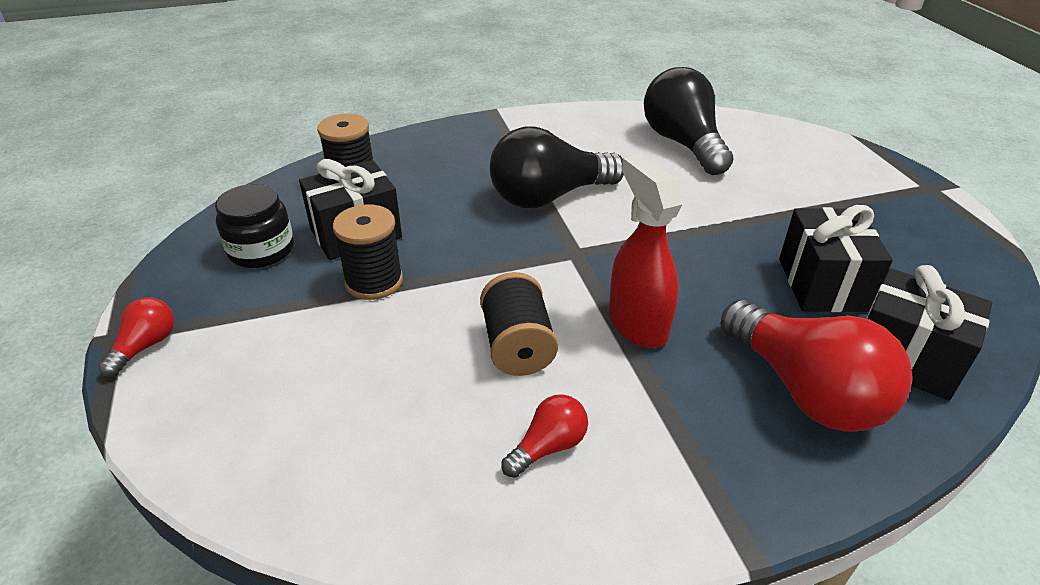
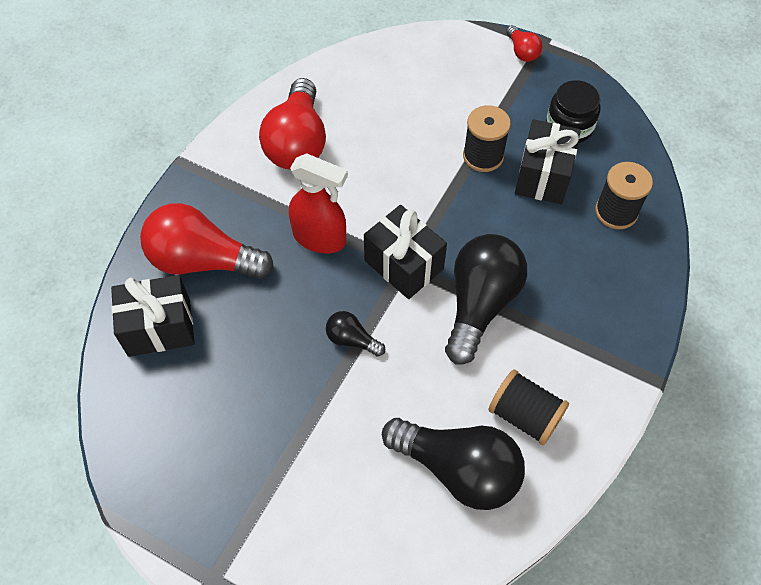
camera: 135 degrees right, 20 degrees up
(517, 346) = (364, 177): black spool -> black spool (524, 415)
(548, 447) = (297, 143): red light bulb -> red light bulb, size x2.13
(689, 237) = (352, 340): none -> black light bulb
(822, 284) = (237, 359): black gift -> black gift (404, 265)

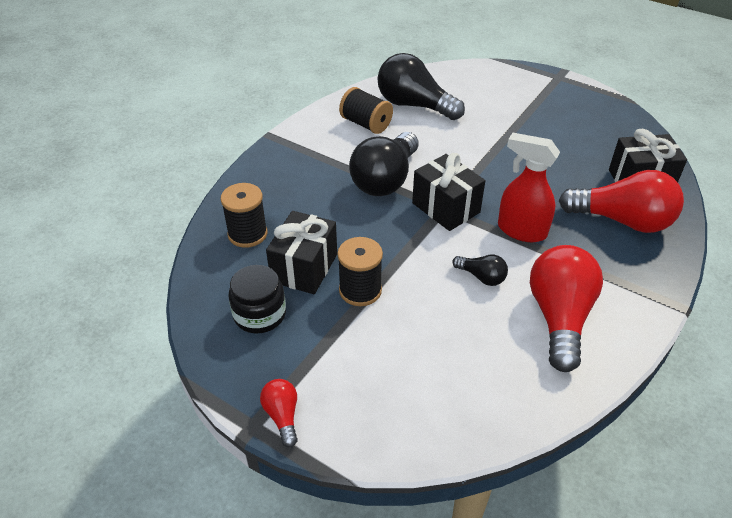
camera: 175 degrees left, 15 degrees down
(352, 340) = (487, 166): black light bulb -> black light bulb (482, 277)

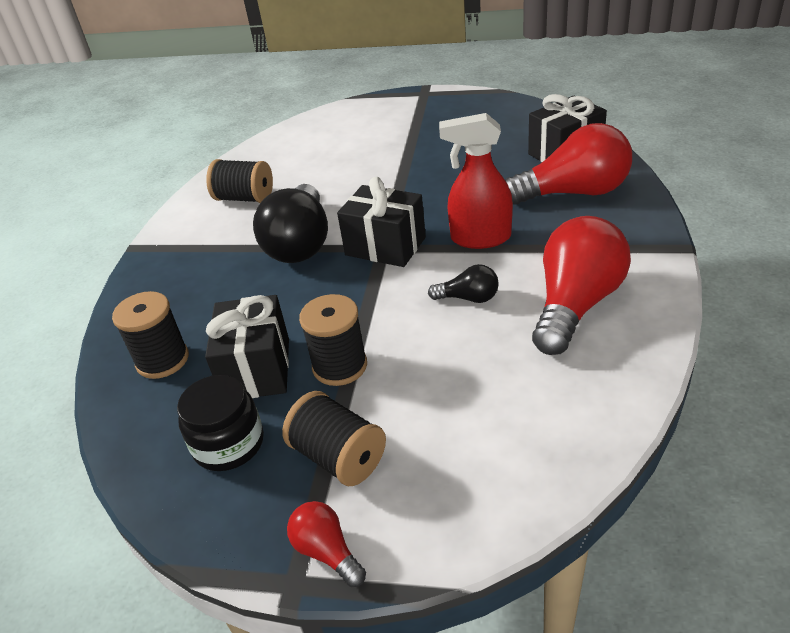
camera: 20 degrees left, 5 degrees down
(324, 356) = (339, 457): none -> black spool
(414, 105) = (289, 164): black light bulb -> none
(559, 317) = (576, 304): red light bulb -> red light bulb turned 45 degrees clockwise

